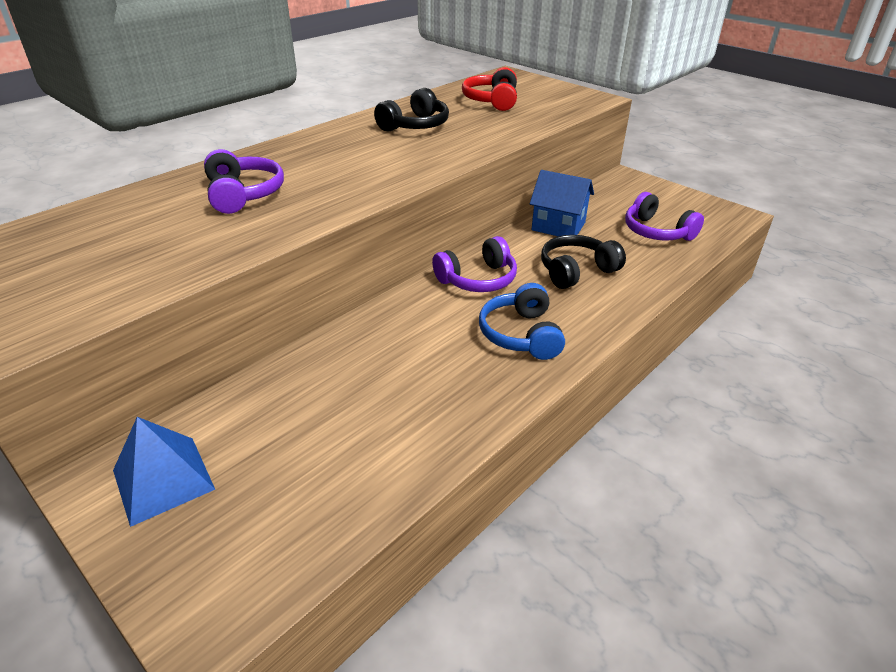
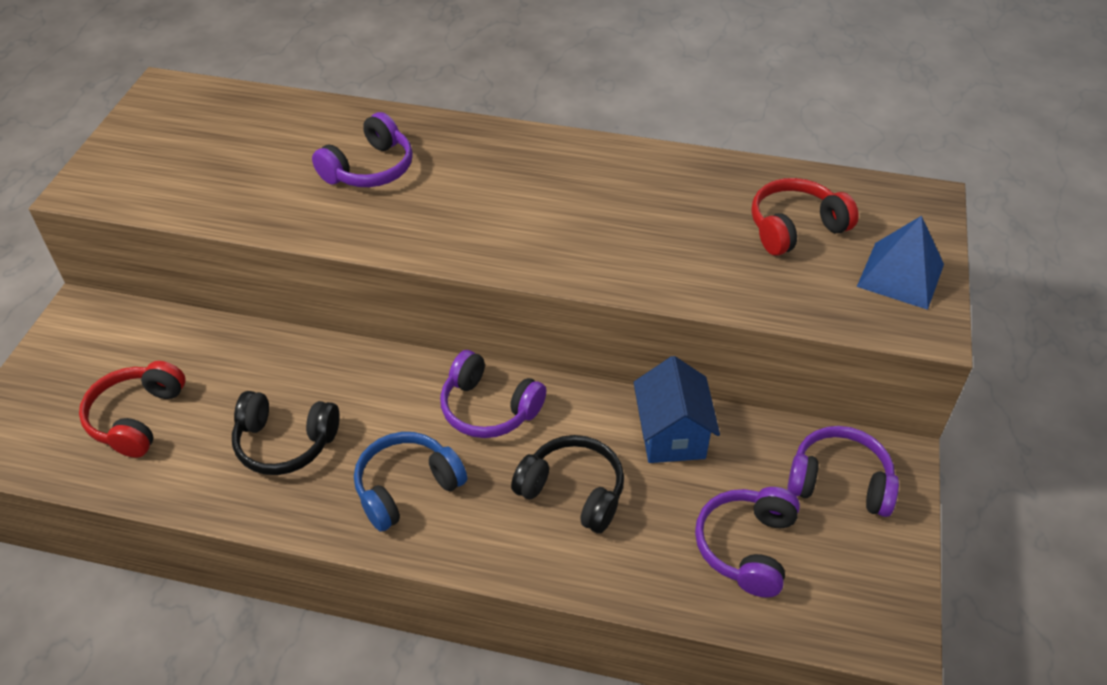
camera: 60 degrees right, 10 degrees up
(163, 479) = (97, 345): blue pyramid -> blue pyramid (900, 275)
(300, 472) = (137, 418): none -> red headphones
(415, 126) = (641, 199): black headphones -> black headphones (285, 443)
(629, 194) = (839, 482): none -> purple headphones

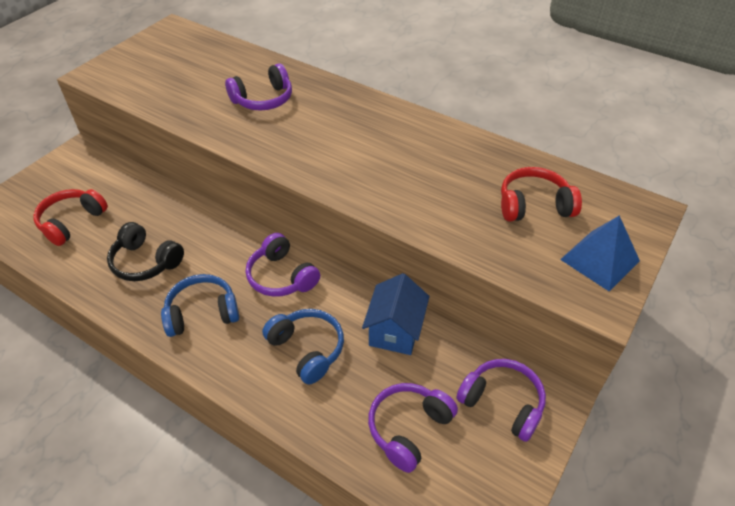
camera: 20 degrees right, 0 degrees up
(573, 491) = (307, 349): black headphones -> blue headphones

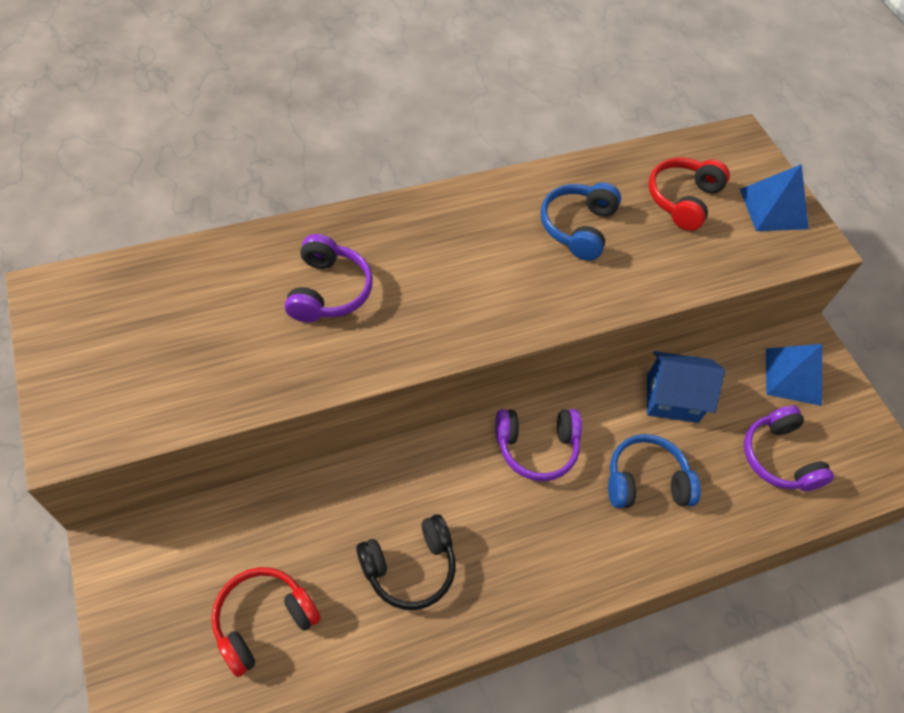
camera: 60 degrees left, 10 degrees up
(72, 222) = (263, 621): red headphones -> red headphones turned 75 degrees clockwise
(202, 313) = (533, 548): blue headphones -> blue headphones (577, 227)
(395, 331) = (672, 399): blue house -> blue house turned 45 degrees counterclockwise
(502, 403) = (793, 376): purple headphones -> blue pyramid

